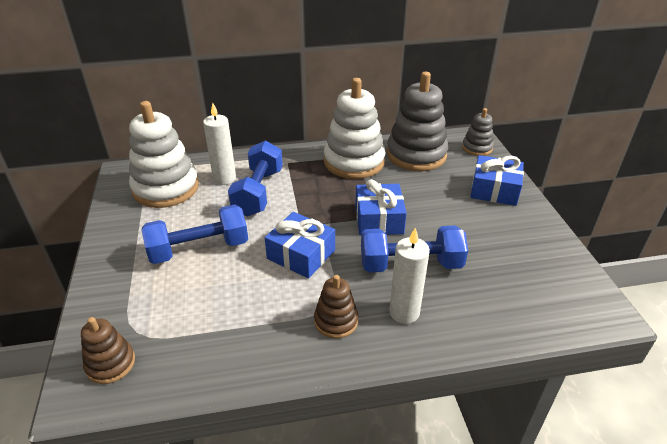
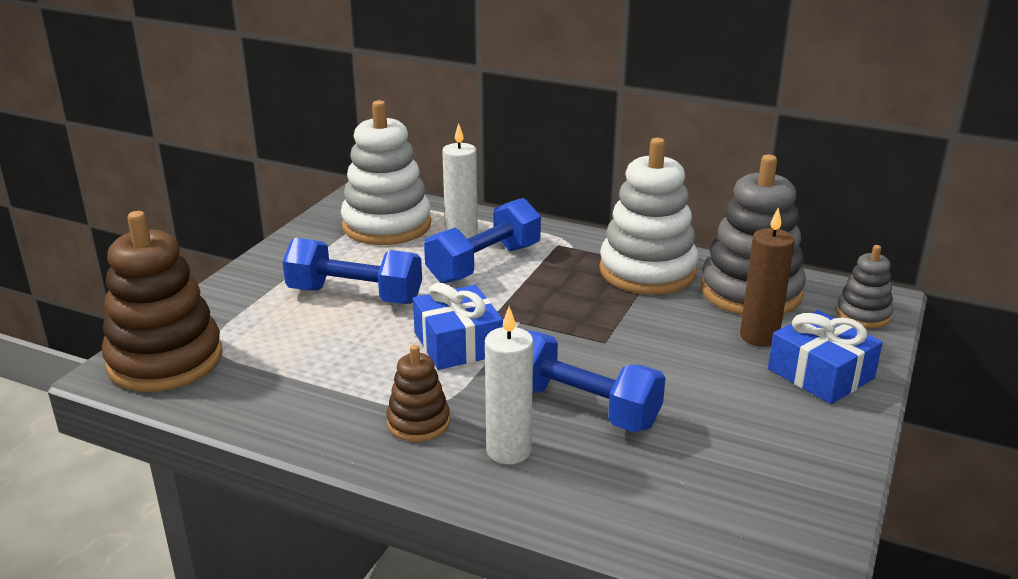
camera: 35 degrees right, 10 degrees down
(110, 364) = (165, 360): brown stacking toy -> brown stacking toy, size x1.95
(379, 219) = (600, 345): blue gift -> none
(447, 180) = (759, 337): none -> brown candle

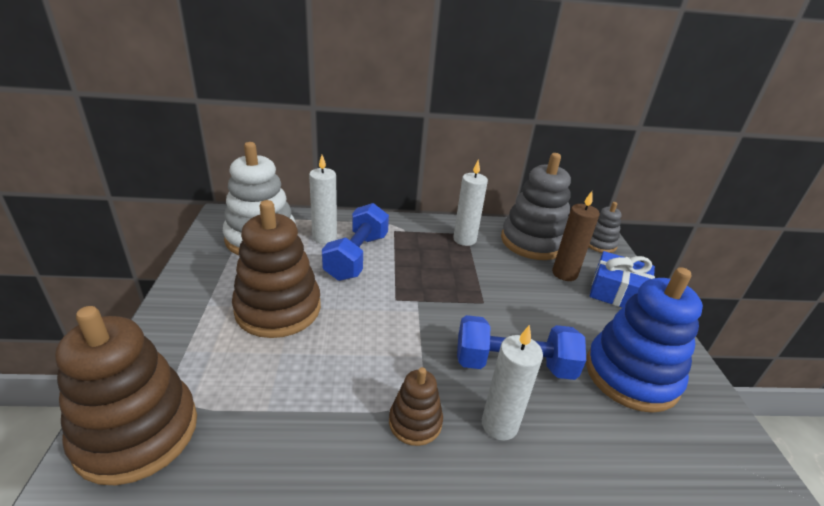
camera: 30 degrees left, 5 degrees up
(355, 295) = (278, 309): blue dumbbell -> brown stacking toy
(458, 344) = (389, 333): blue gift -> none
(647, 271) = (464, 239): white stacking toy -> white candle
(731, 457) = (631, 375): none -> blue stacking toy

